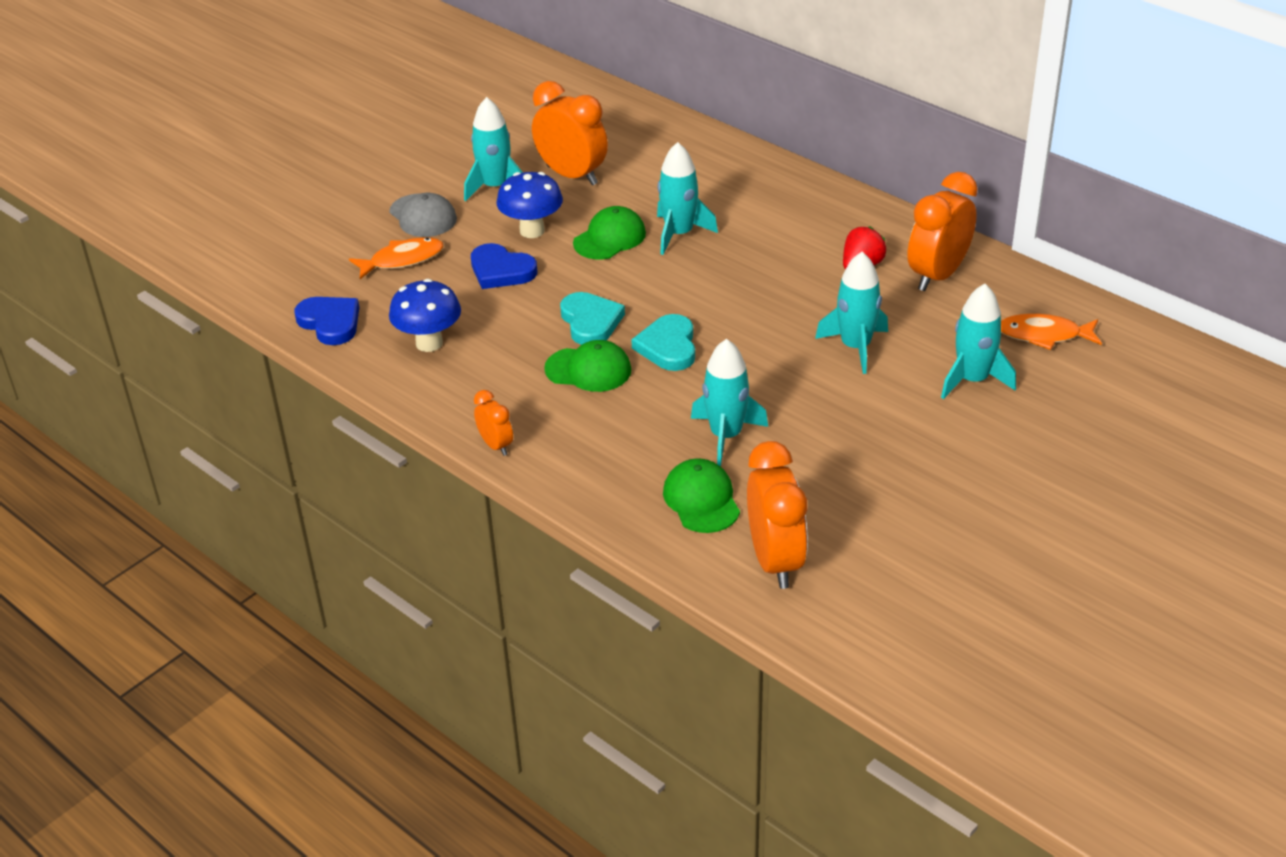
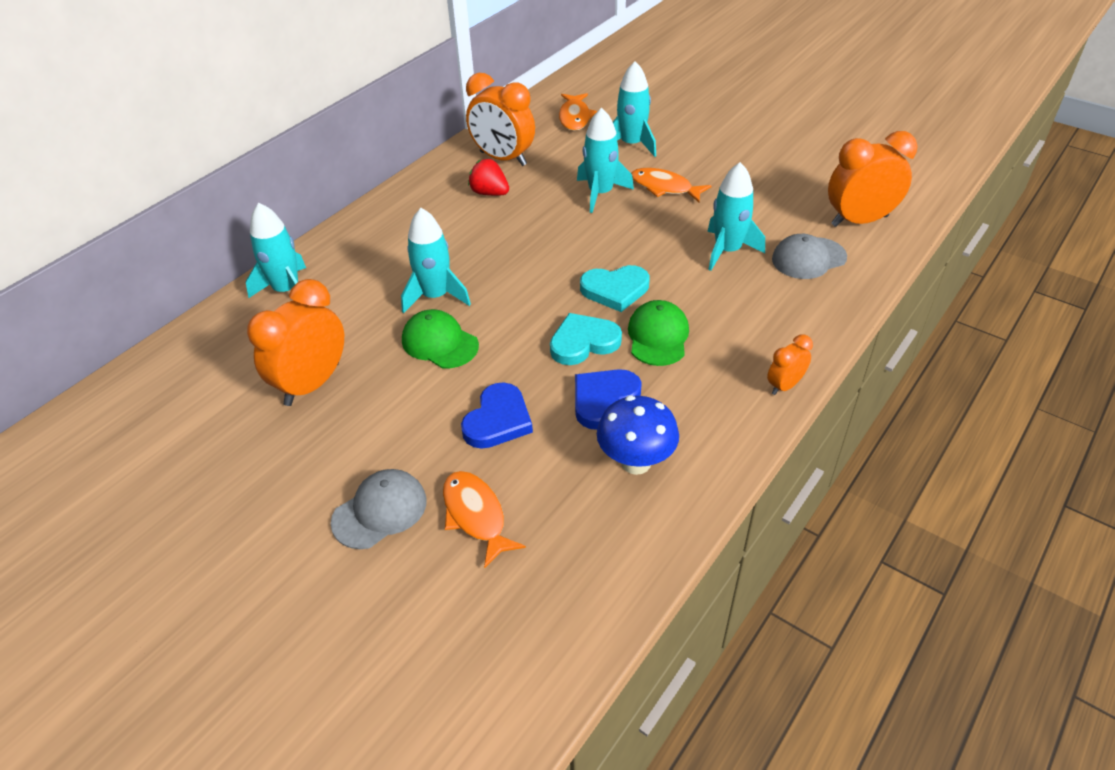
camera: 95 degrees left, 5 degrees up
(330, 323) = (609, 566): blue heart -> blue heart (604, 400)
(495, 187) = (324, 449): turquoise rocket -> turquoise rocket (287, 290)
(532, 231) = (421, 404): blue mushroom -> none
(701, 500) = (808, 258): green cap -> grey cap
(865, 399) = (664, 187): none -> orange fish

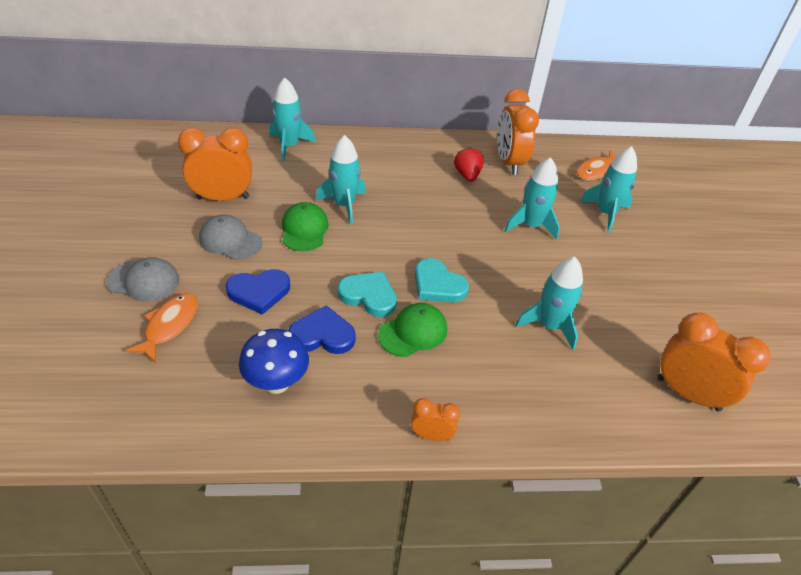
camera: 45 degrees right, 0 degrees up
(664, 187) = (579, 254): orange fish -> none
(808, 258) = (598, 381): grey cap -> grey cap (230, 240)

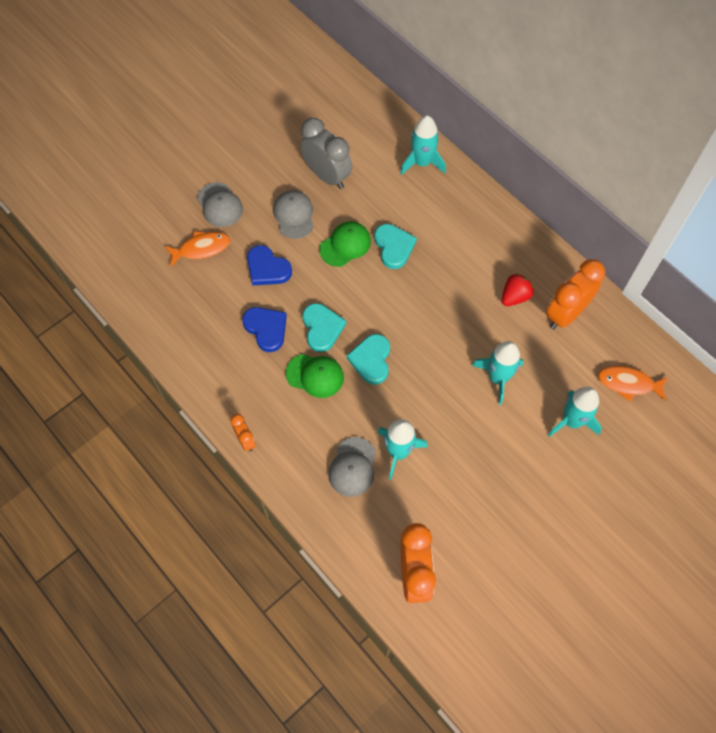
camera: 55 degrees right, 20 degrees up
(222, 198) = (327, 176): orange clock -> grey clock
(277, 383) = (211, 335): blue mushroom -> none
(344, 205) = (394, 247): turquoise rocket -> turquoise heart
(538, 367) = (353, 467): none -> grey cap

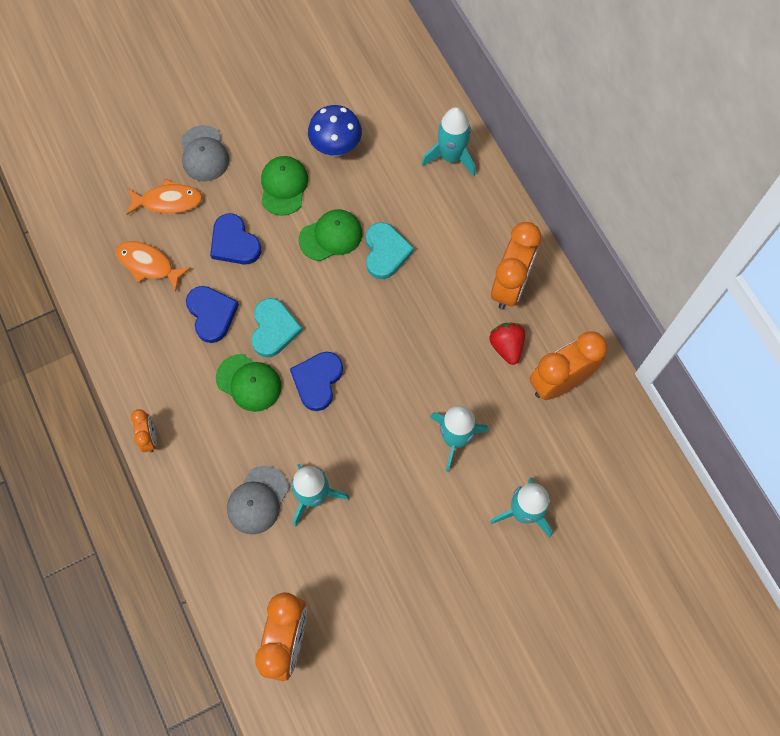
camera: 15 degrees right, 5 degrees up
(294, 215) = (283, 186): grey cap -> green cap
(327, 176) = (336, 147): grey clock -> blue mushroom
(371, 360) = (317, 381): turquoise heart -> blue heart
(501, 249) = (510, 286): none -> orange clock
(514, 297) = (506, 346): red strawberry -> red strawberry turned 75 degrees counterclockwise
(628, 383) = (605, 485): orange fish -> orange fish (148, 264)

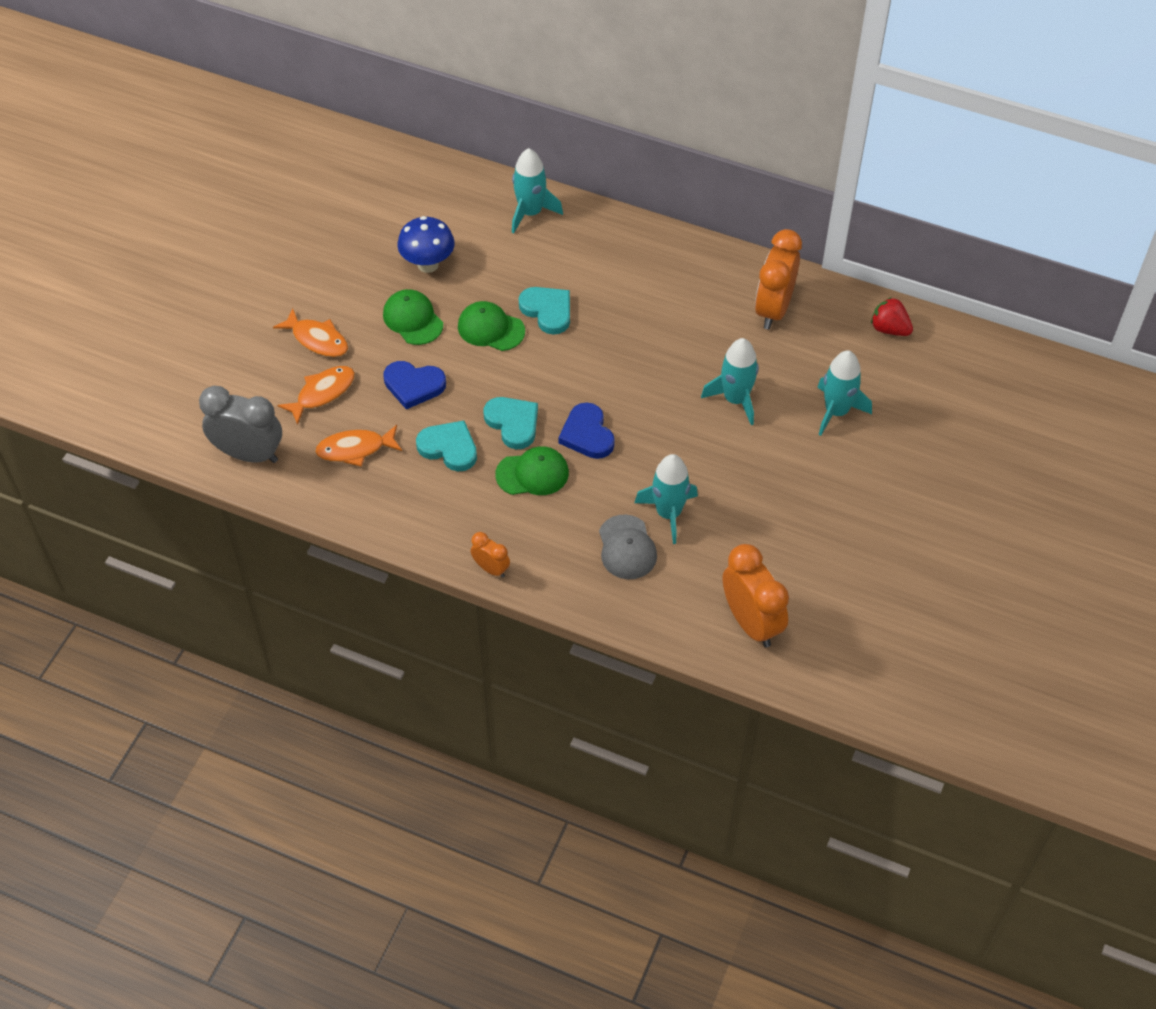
camera: 40 degrees left, 15 degrees down
(77, 213) = (249, 454): none -> grey clock
(204, 154) = (317, 339): grey cap -> orange fish
(211, 314) = (449, 448): blue heart -> turquoise heart
(331, 236) = (490, 329): green cap -> green cap turned 90 degrees counterclockwise
(506, 346) = (709, 312): red strawberry -> red strawberry (889, 329)
(510, 286) = (669, 270): orange clock -> none

